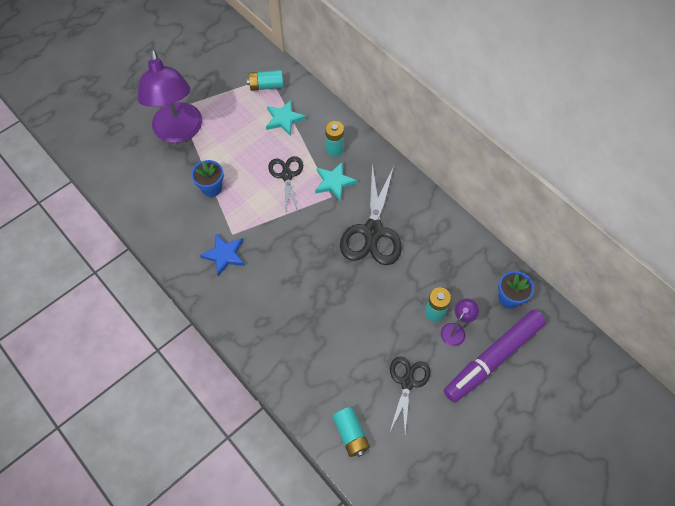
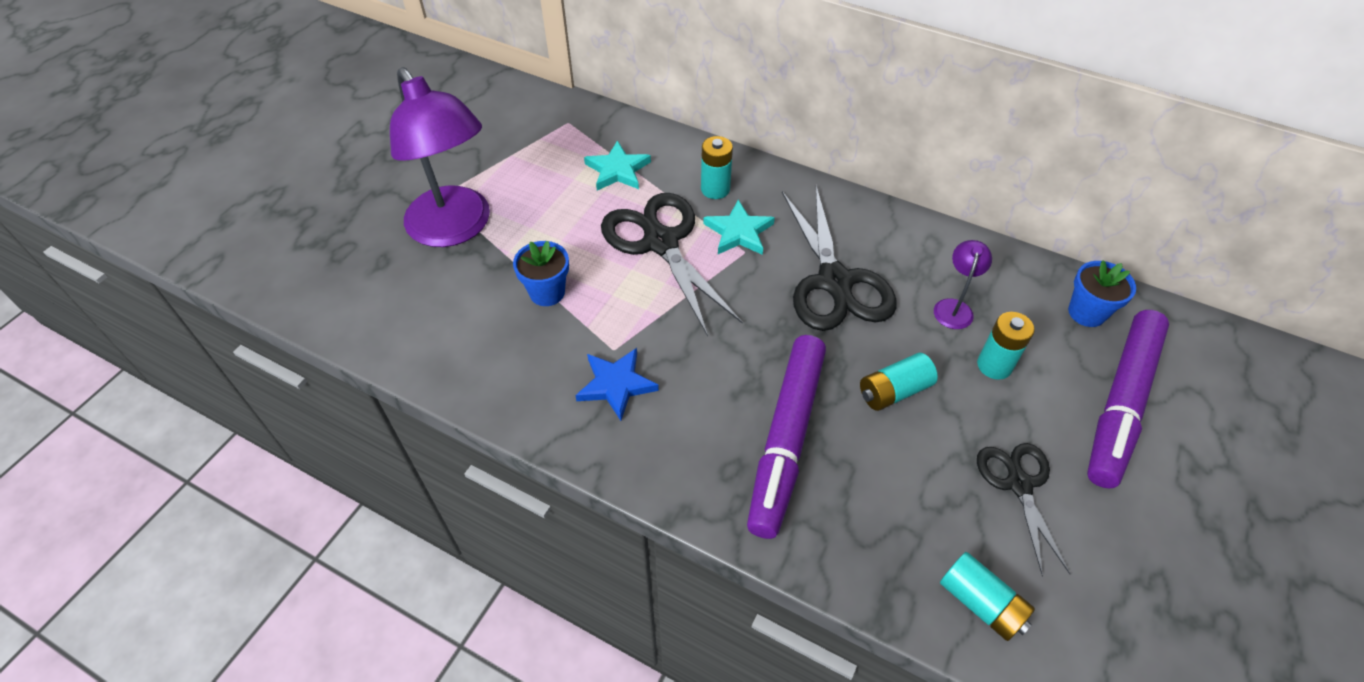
camera: 20 degrees left, 10 degrees down
(266, 86) = (568, 135): turquoise battery -> turquoise battery (894, 391)
(287, 175) = (660, 242): black scissors -> black scissors, size x1.66
(297, 316) = (786, 440): none -> purple marker
(456, 330) = (1041, 381): purple lamp -> purple lamp (954, 307)

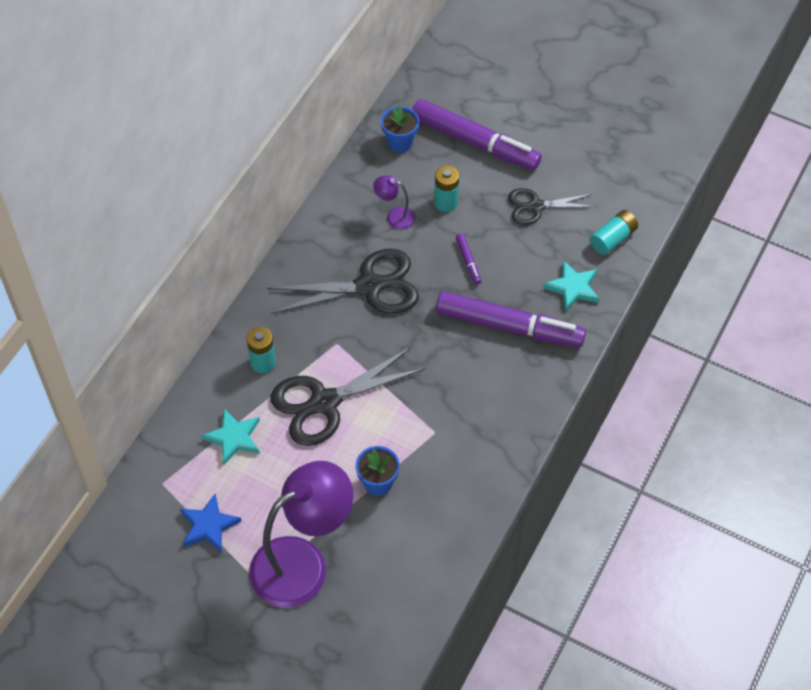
camera: 90 degrees left, 5 degrees up
(616, 385) = (467, 429): blue star -> blue star (208, 525)
(739, 232) = (314, 347): turquoise star -> turquoise star (573, 287)
(894, 391) = (468, 261): turquoise battery -> purple marker

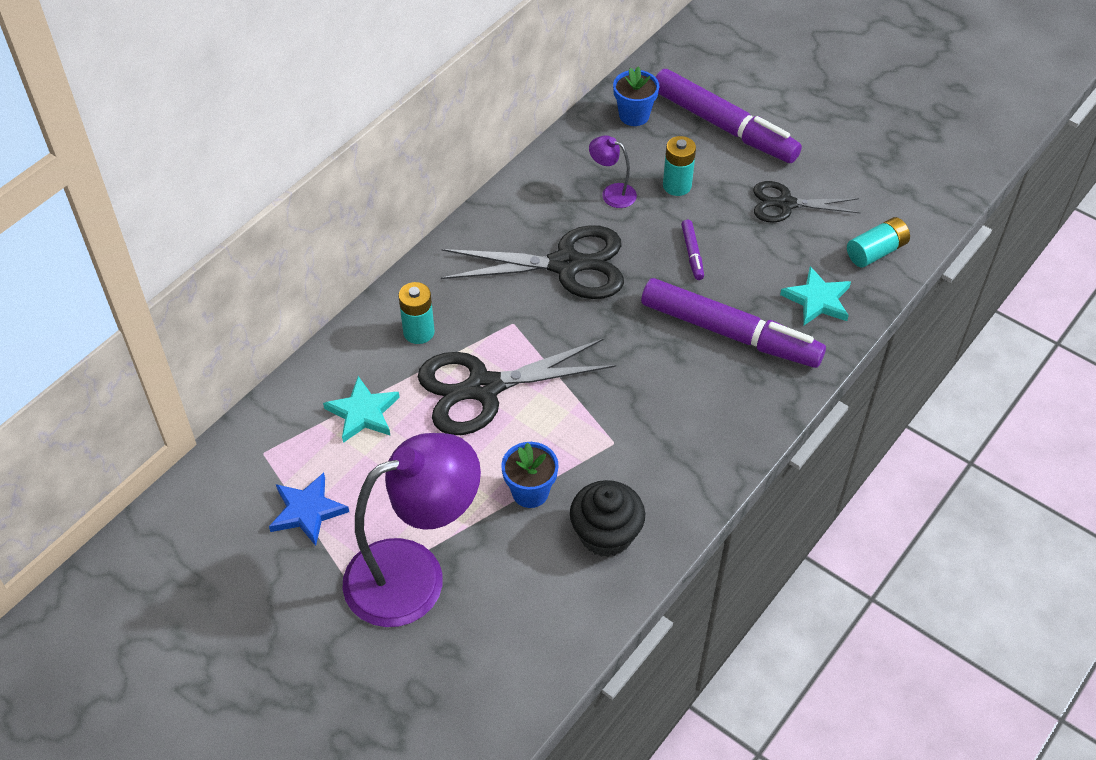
camera: 10 degrees right, 5 degrees down
(442, 507) = (606, 534): none -> black cupcake

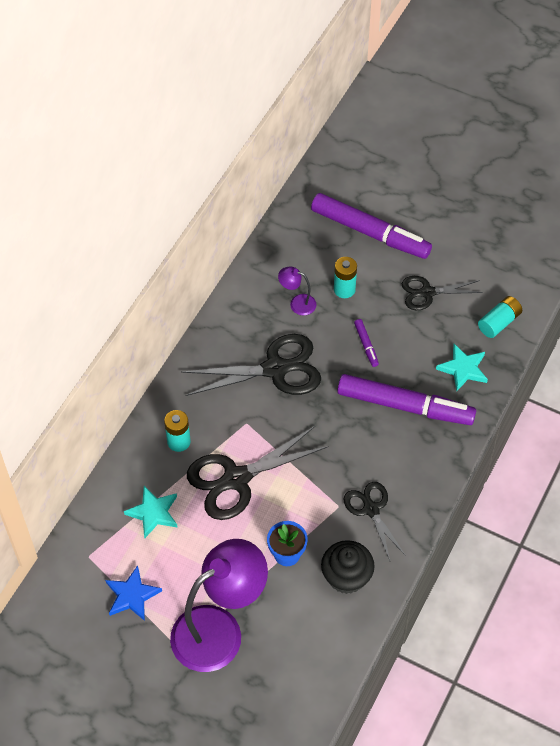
camera: 10 degrees left, 5 degrees up
(634, 115) = (300, 233): blue flower pot -> none
(657, 453) = (371, 509): none -> black scissors

